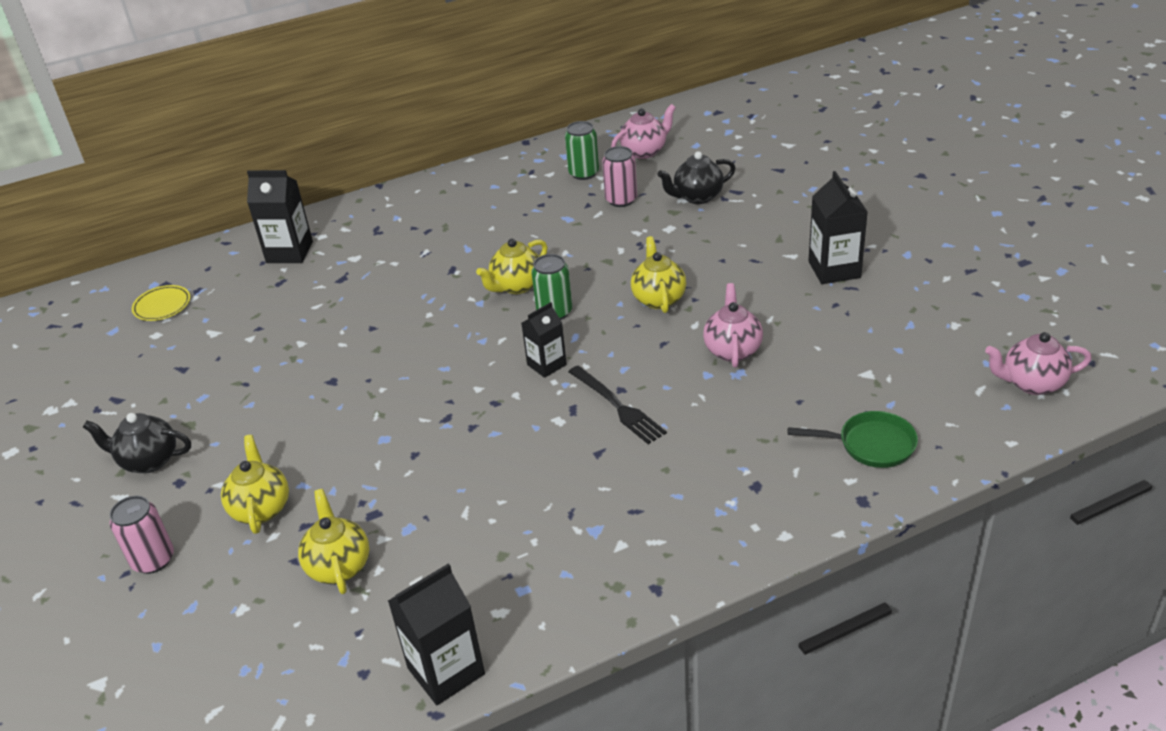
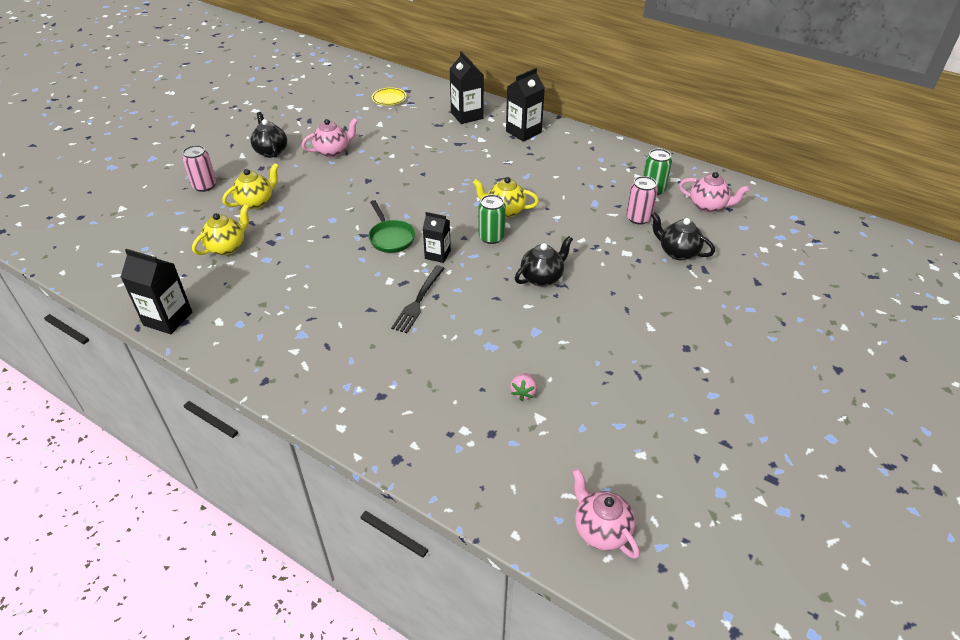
camera: 55 degrees right, 5 degrees up
(658, 298) = (542, 277): yellow teapot -> black teapot
(732, 350) = (514, 334): pink teapot -> pink teapot (333, 151)
(825, 372) = (523, 392): none -> pink strawberry
(834, 269) = (653, 357): black carton -> black carton (523, 132)
(871, 445) = (459, 445): green pan -> green pan (391, 238)

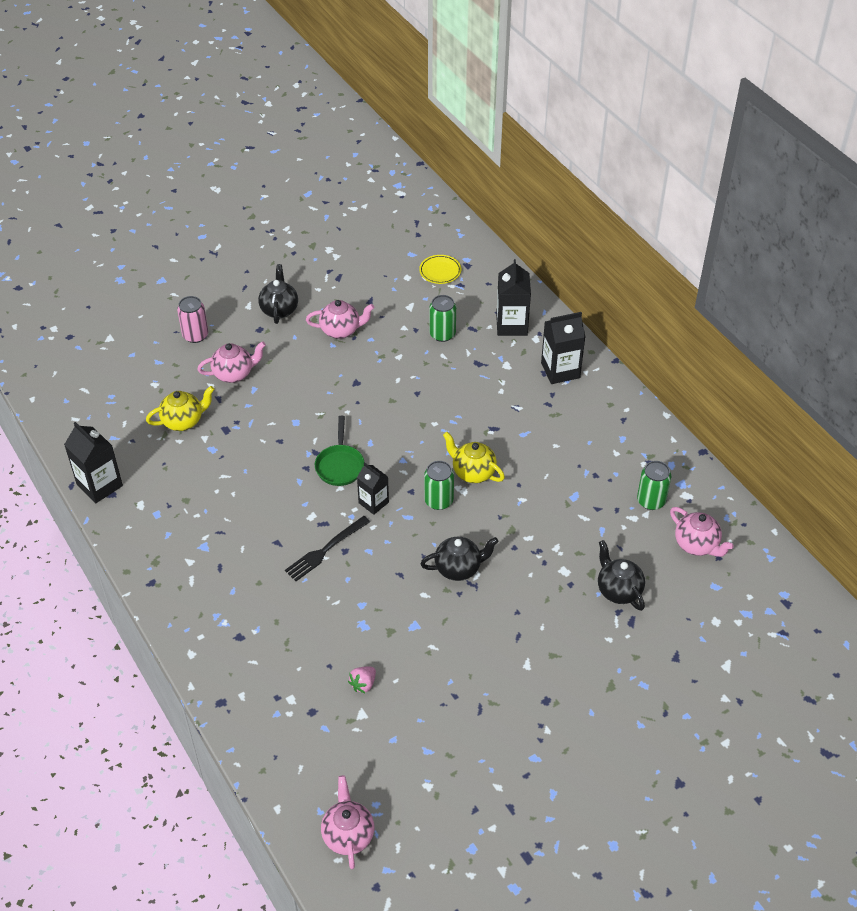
camera: 25 degrees right, 5 degrees up
(256, 202) = (234, 374): yellow teapot -> pink teapot
(417, 133) = (442, 334): none -> green can
(638, 218) = (607, 532): pink can -> none

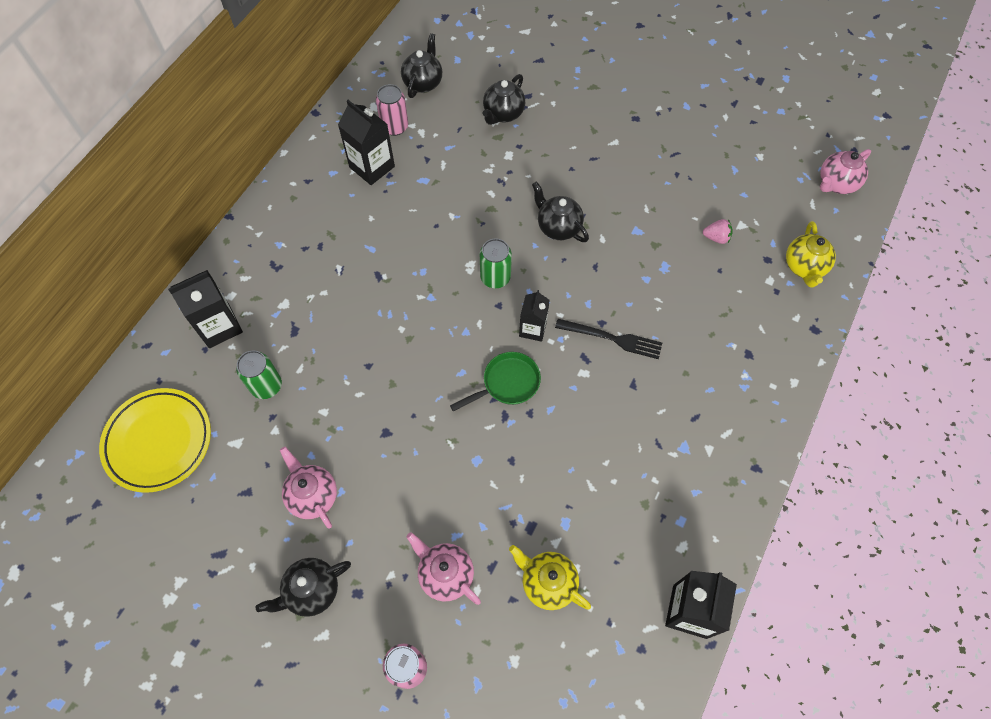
camera: 120 degrees left, 15 degrees up
(440, 271) = (159, 441): yellow plate -> yellow plate, size x1.93
(473, 472) = (444, 267): yellow teapot -> yellow teapot (804, 267)
(560, 370) = (267, 255): black carton -> black carton (372, 167)
(651, 501) = (395, 127): green can -> pink can
(697, 545) = (423, 83): pink teapot -> black teapot

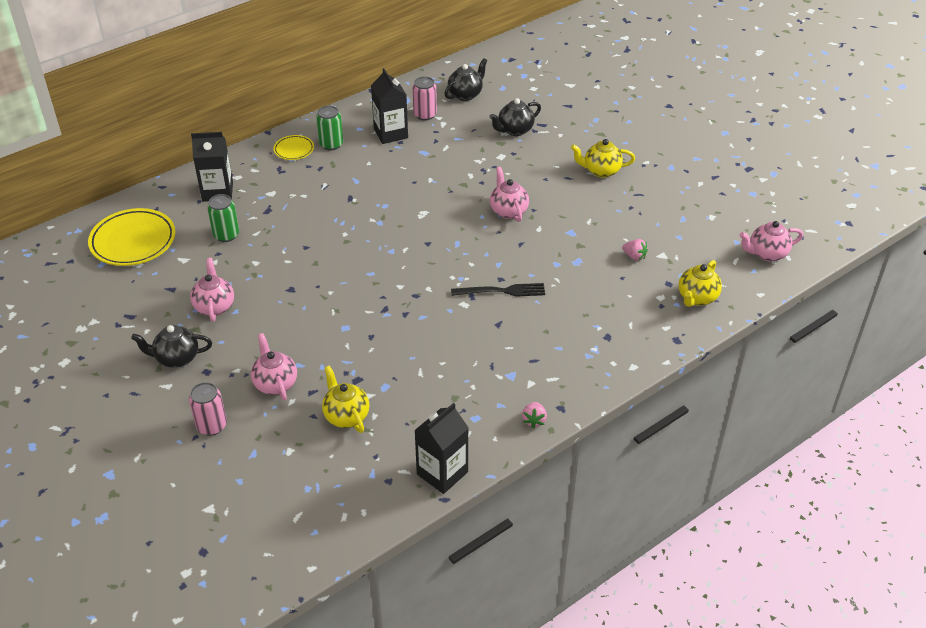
camera: 25 degrees right, 20 degrees down
(275, 231) = (294, 150): none -> yellow plate
(495, 277) = (437, 226): green can -> green can (331, 144)
(507, 383) = (400, 291): green pan -> none
(532, 329) = (443, 265): black carton -> none
(558, 227) = (508, 211): black teapot -> pink teapot
(612, 338) = (502, 291): black fork -> black fork turned 45 degrees counterclockwise
(621, 137) = (601, 171): none -> yellow teapot
(740, 497) = (534, 420): none -> pink strawberry

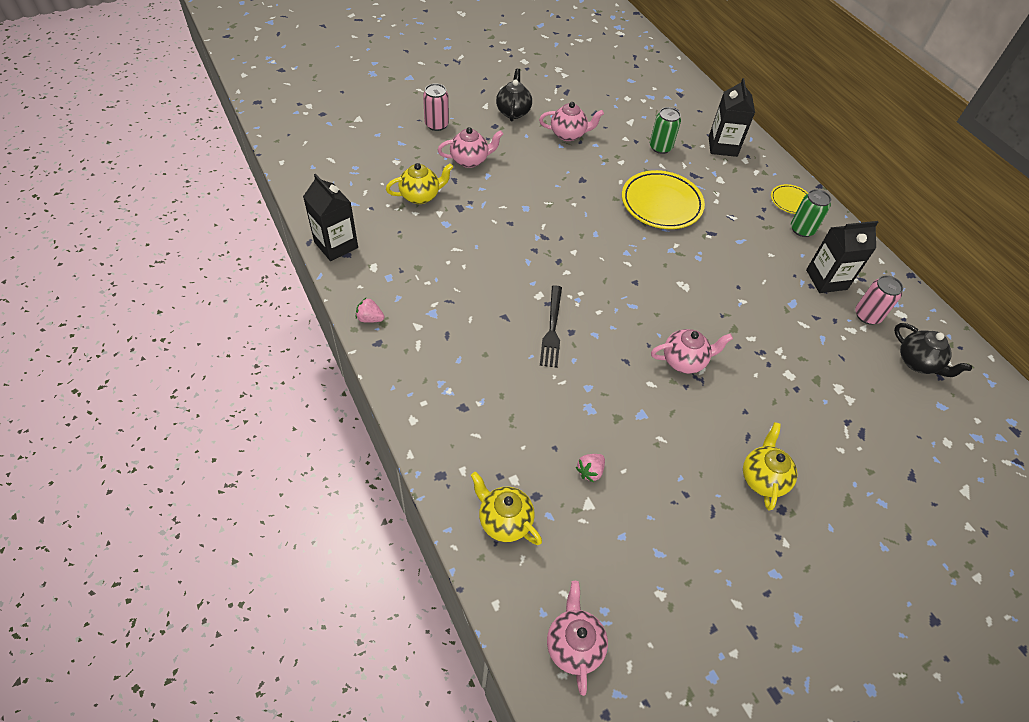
camera: 95 degrees right, 10 degrees up
(133, 241) = (656, 96): yellow plate -> yellow plate (661, 204)
(515, 130) = (845, 400): black teapot -> none

